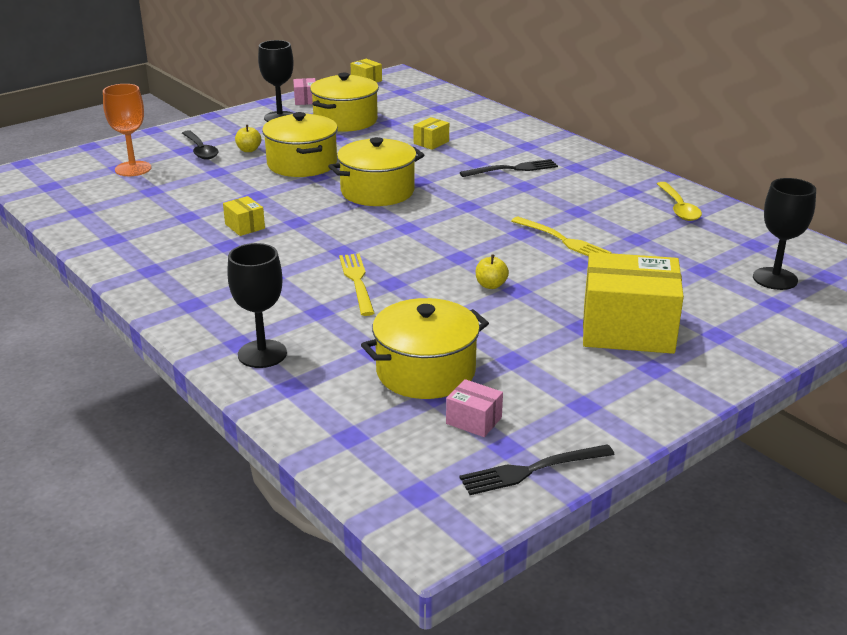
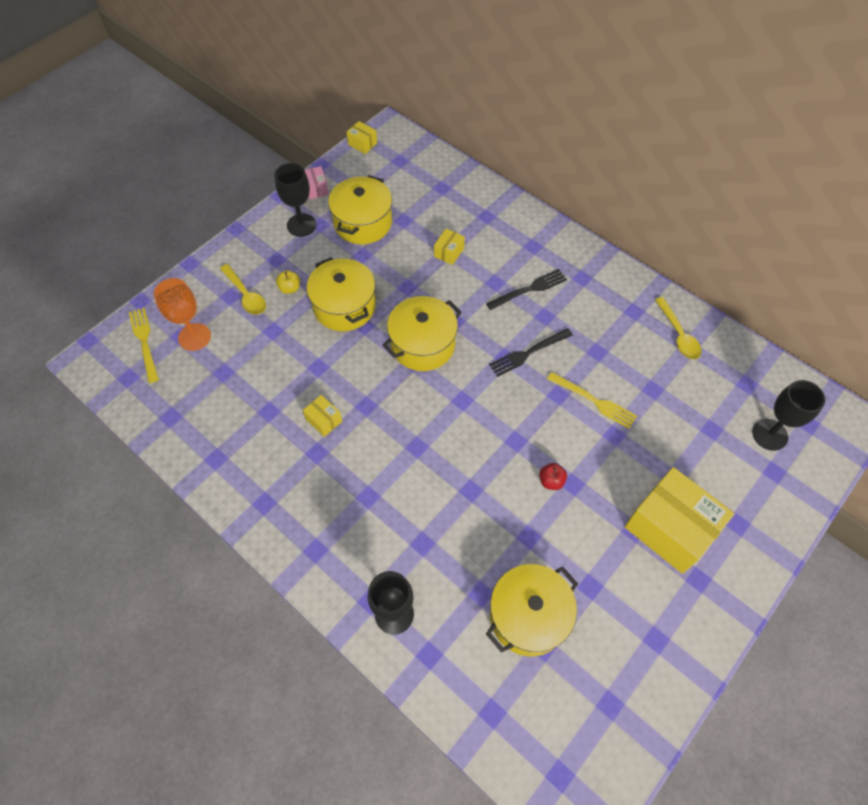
camera: 10 degrees left, 30 degrees up
(200, 150) = (246, 295): black spoon -> yellow spoon
(357, 281) = (441, 492): yellow fork -> yellow fork (144, 341)
(474, 420) = (579, 675): pink box -> none
(491, 285) = (551, 481): yellow apple -> red apple
(531, 470) = (634, 732): black fork -> black fork (528, 353)
(627, 329) = (670, 529): yellow box -> yellow box turned 45 degrees clockwise

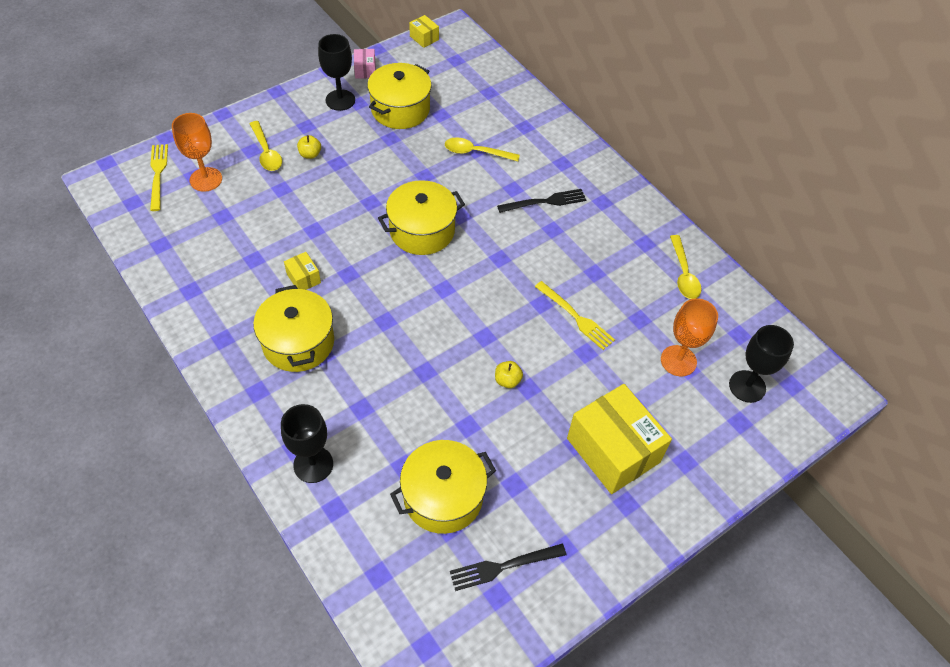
camera: 10 degrees right, 5 degrees down
(344, 306) = (357, 181): yellow pot -> yellow pot (298, 342)
(449, 252) = (476, 152): yellow box -> yellow spoon
(528, 353) = (523, 260): black fork -> black fork (503, 567)
(551, 481) = (507, 380): red apple -> yellow apple
(701, 423) = (678, 361): none -> orange goblet

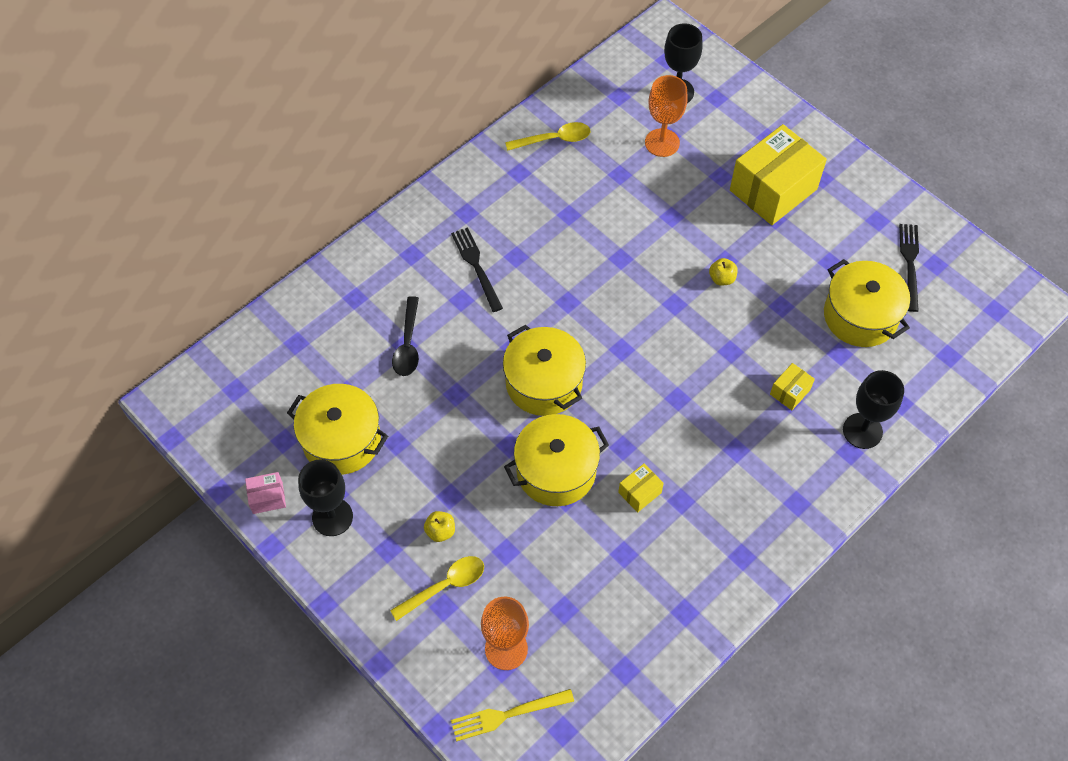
camera: 95 degrees left, 5 degrees up
(298, 342) = (727, 477): yellow pot -> yellow pot (556, 471)
(424, 38) = (191, 435): yellow box -> yellow box (790, 392)
(476, 152) = (408, 344): yellow spoon -> black spoon
(503, 567) = (909, 263): black fork -> black fork turned 150 degrees counterclockwise
(576, 317) = (631, 226): yellow fork -> none

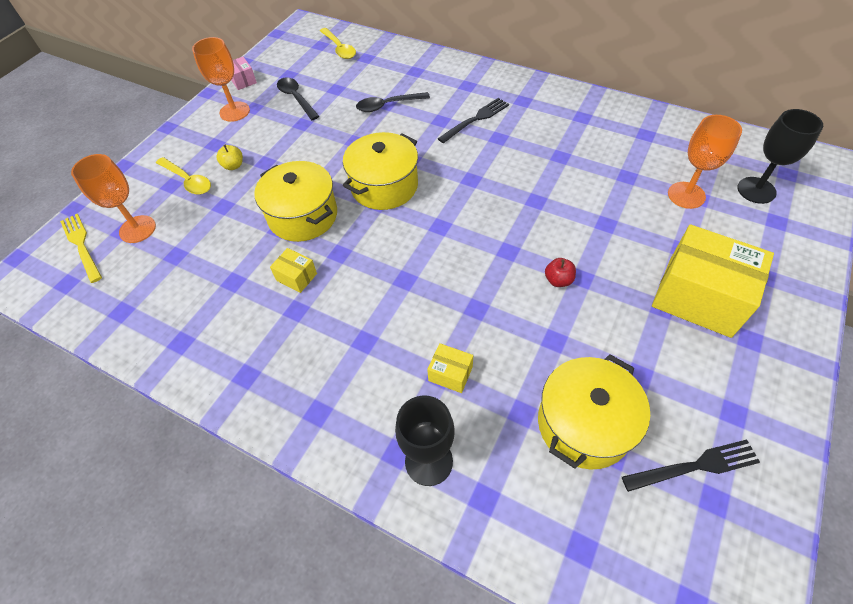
camera: 75 degrees right, 5 degrees down
(332, 517) = (234, 111): black goblet -> orange goblet
(342, 440) = (296, 98): yellow pot -> black spoon
(554, 139) = (632, 127): yellow spoon -> yellow spoon (339, 48)
(722, 278) = (558, 280): yellow apple -> red apple

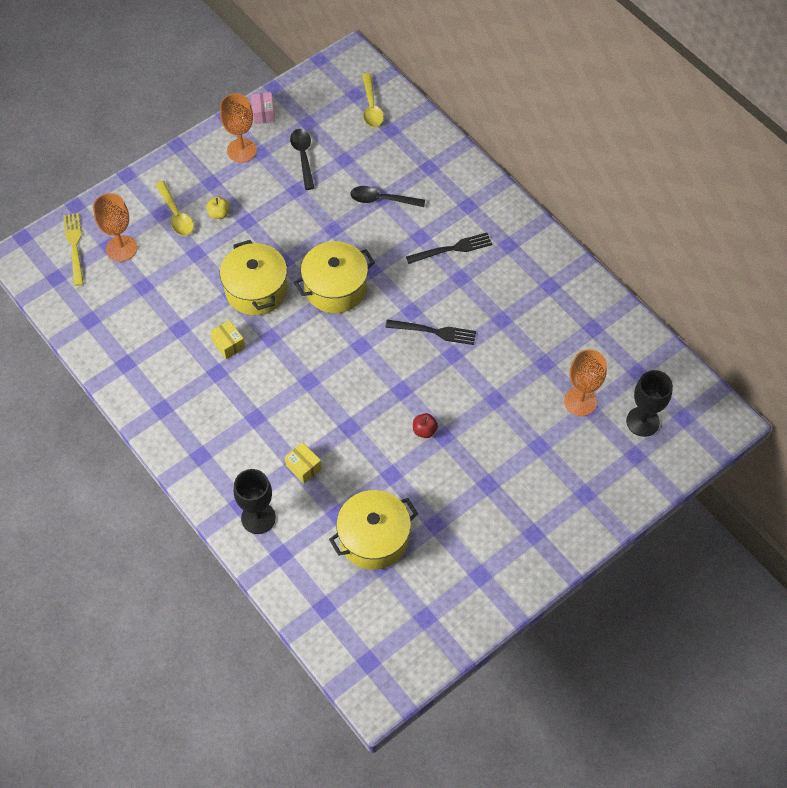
camera: 20 degrees right, 5 degrees up
(695, 466) = (428, 594): black fork -> black fork (435, 332)
(699, 297) = (521, 488): yellow box -> none

